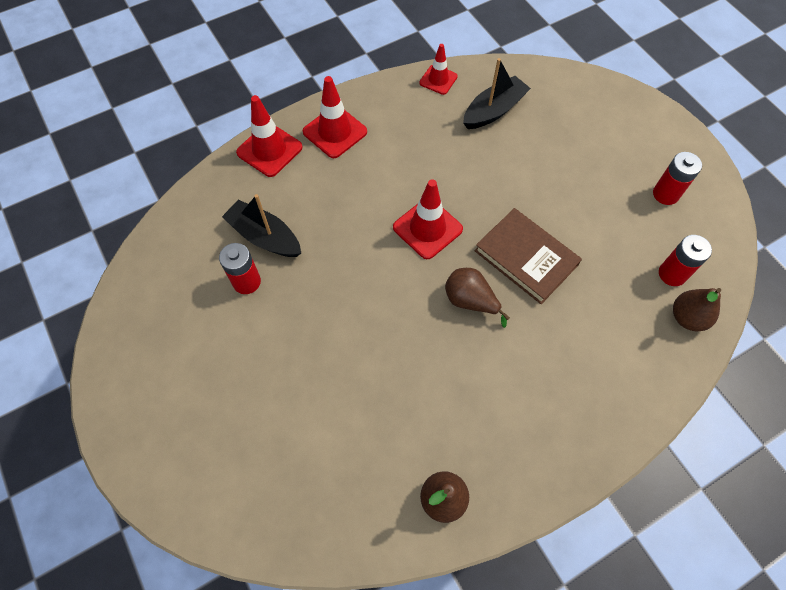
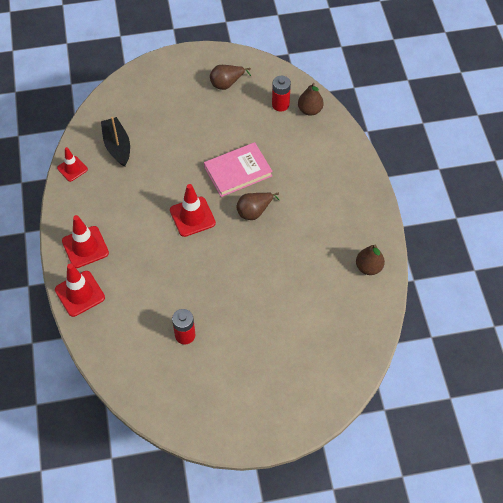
camera: 70 degrees left, 5 degrees down
(265, 237) = (154, 315): black boat -> none
(526, 258) = (238, 171): brown book -> pink book
(665, 194) = (227, 83): red battery -> brown pear

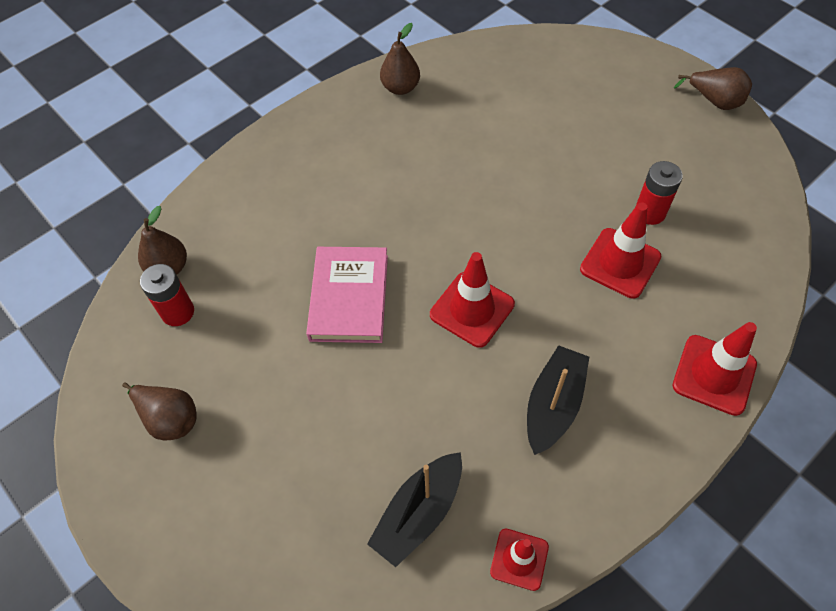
camera: 120 degrees left, 0 degrees up
(85, 247) = (640, 422): red traffic cone -> red traffic cone (620, 263)
(120, 219) = (553, 405): none -> black boat
(238, 171) = (349, 297): pink book -> pink book turned 60 degrees clockwise
(254, 211) = (405, 239): brown pear -> brown pear (714, 101)

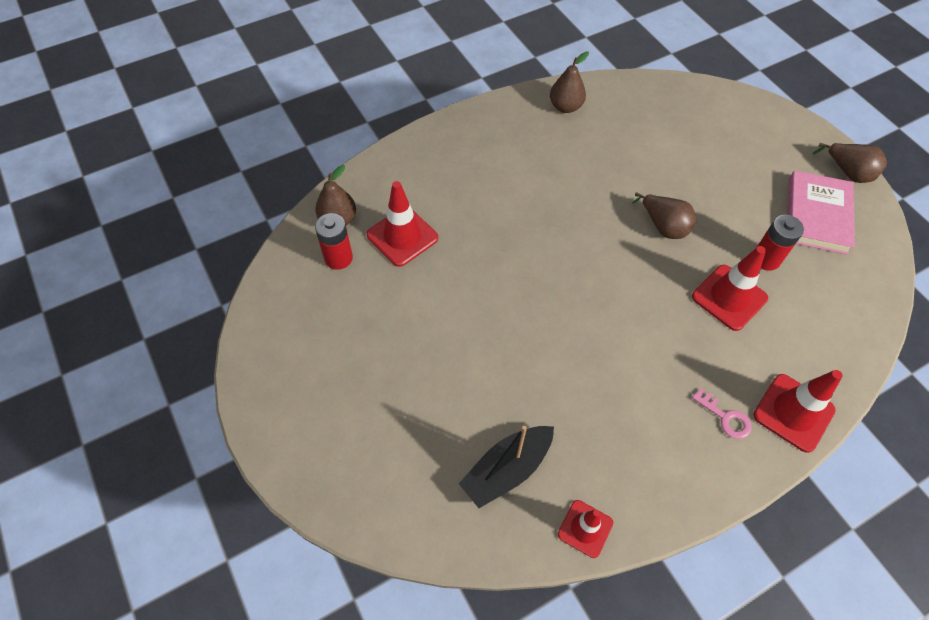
camera: 10 degrees right, 0 degrees up
(169, 418) = (315, 344): brown pear -> brown pear (663, 226)
(349, 297) = (484, 276): pink book -> pink book (817, 215)
(472, 309) = (588, 309): red traffic cone -> red traffic cone (402, 236)
(553, 405) = (643, 406): black boat -> none
(644, 397) = (725, 417): none -> pink key

